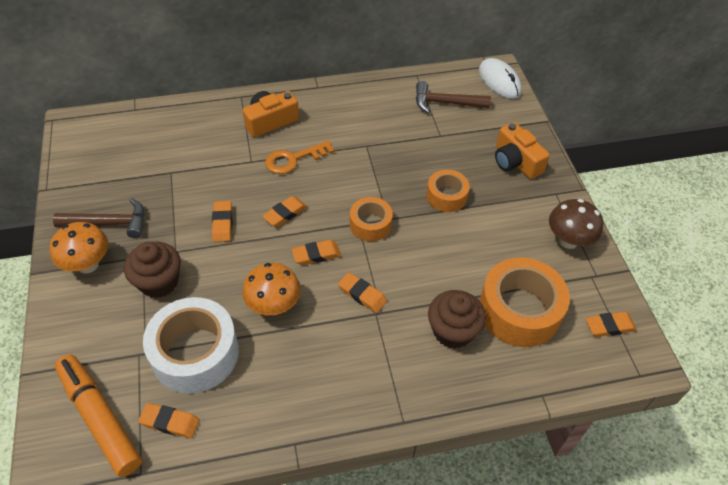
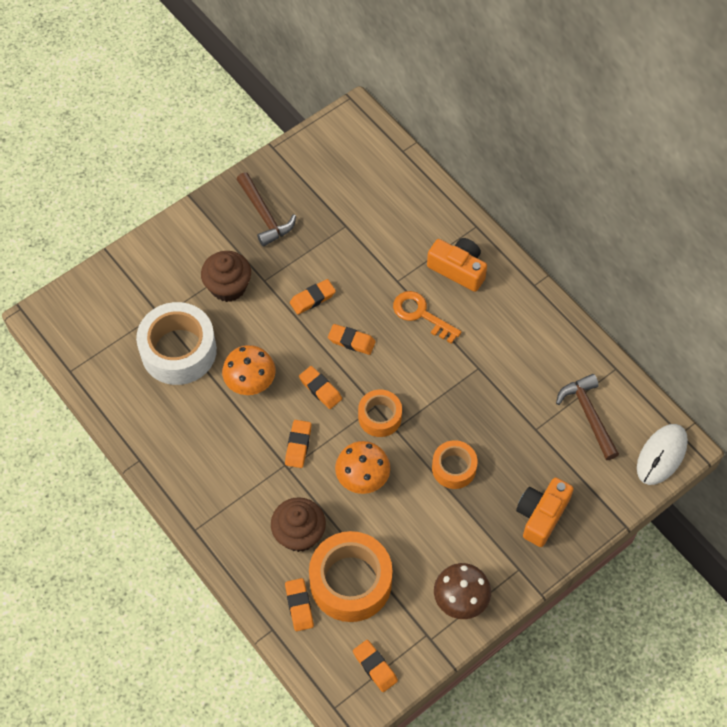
camera: 65 degrees right, 10 degrees up
(88, 265) = (217, 227): orange mushroom -> orange mushroom (362, 478)
(100, 418) = (96, 320): orange marker -> none
(170, 422) = (115, 367): orange eraser -> orange eraser (299, 606)

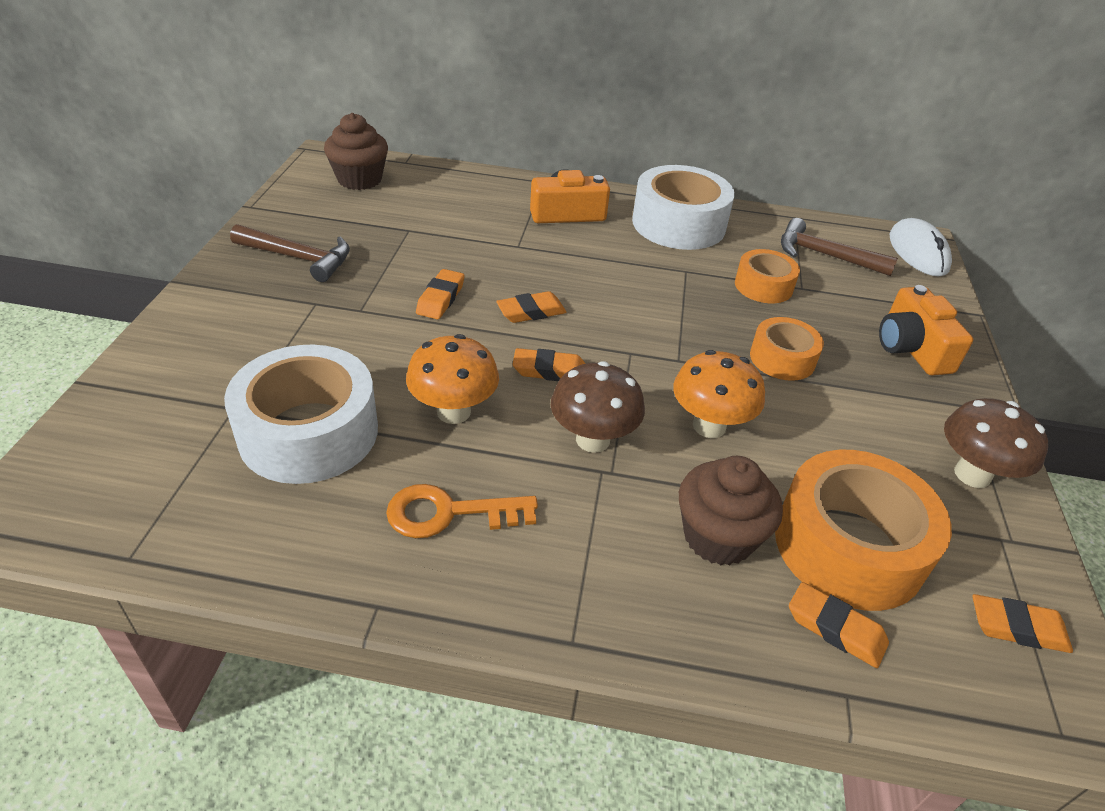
camera: 45 degrees left, 20 degrees down
(228, 287) = (317, 336): brown cupcake -> brown cupcake (359, 179)
(298, 445) = (593, 440): orange eraser -> brown mushroom
(380, 417) = (648, 359): orange tape -> orange tape (763, 286)
(421, 314) = (576, 259): orange key -> orange key (449, 513)
(522, 325) = (678, 224): none -> white tape

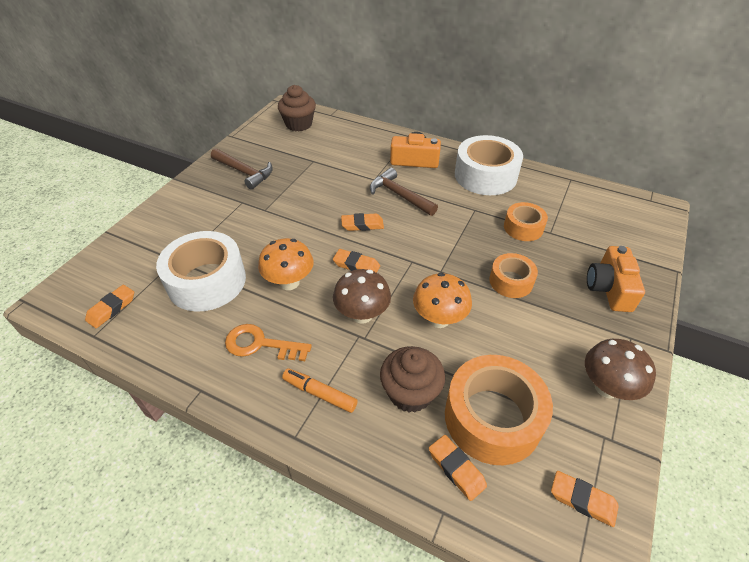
camera: 20 degrees right, 5 degrees up
(440, 298) = (312, 209): orange eraser -> orange eraser (112, 308)
(582, 567) = (320, 393): none -> orange marker
(824, 255) = (579, 210): brown hammer -> brown hammer (399, 195)
(918, 252) = (652, 217): white mouse -> none

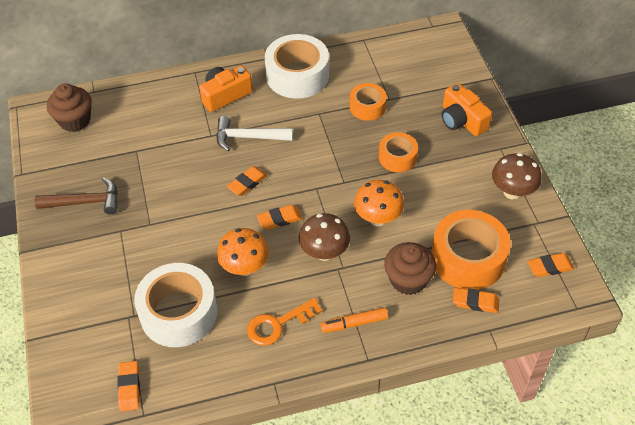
camera: 40 degrees left, 5 degrees up
(399, 195) = (248, 137): brown hammer -> white hammer

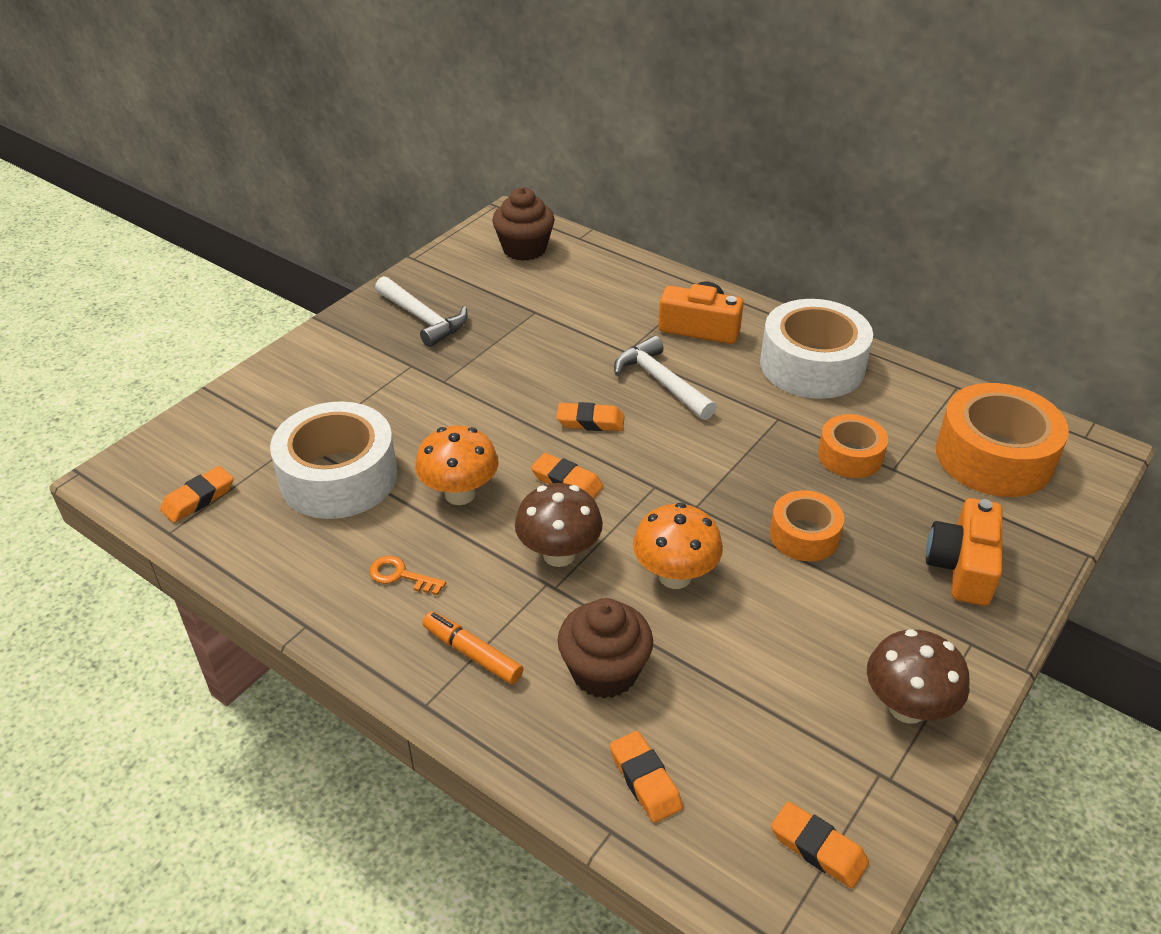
camera: 50 degrees right, 10 degrees down
(85, 202) = (423, 319): brown hammer -> white hammer
(278, 324) = (400, 575): orange key -> orange key, size x0.62
(468, 258) = (717, 722): orange tape -> orange tape (994, 457)

